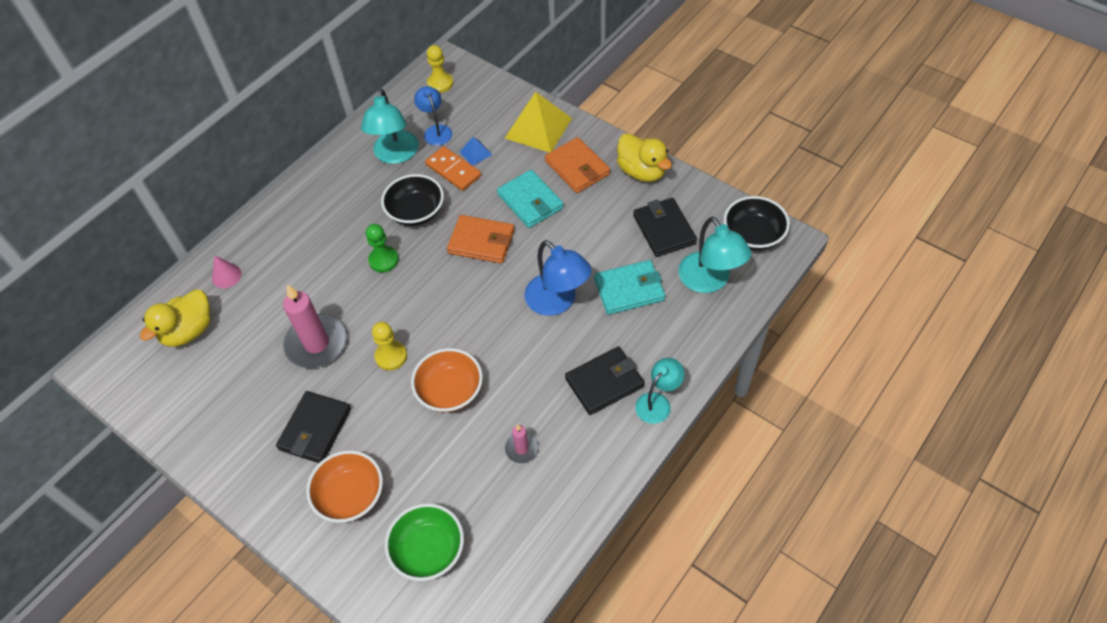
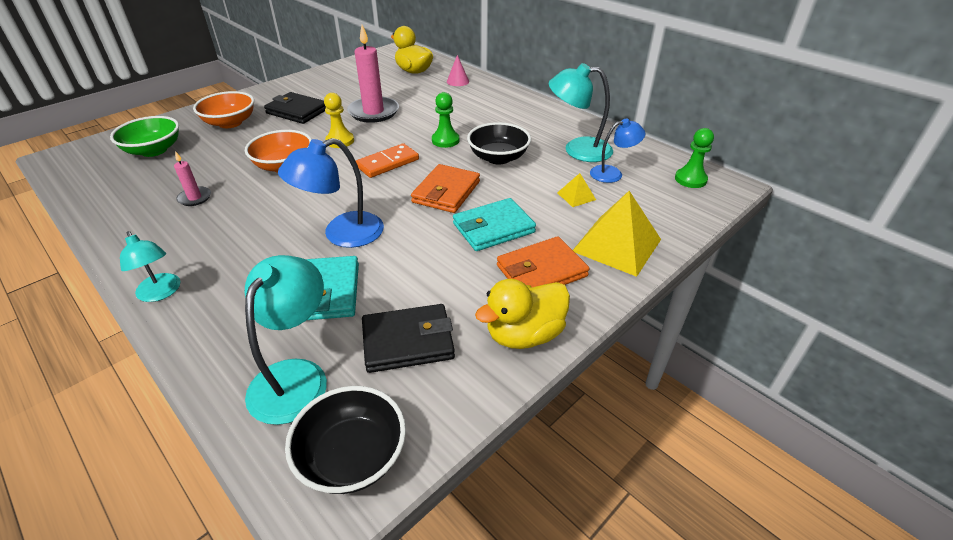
camera: 95 degrees right, 15 degrees down
(440, 83) = (690, 179): yellow pawn -> green pawn
(453, 170) = (551, 181): orange domino -> orange domino (387, 163)
(475, 153) = (576, 196): blue pyramid -> yellow pyramid
(604, 382) = (219, 256): black wallet -> none
(709, 281) = (295, 376): turquoise lamp -> turquoise lamp turned 120 degrees clockwise

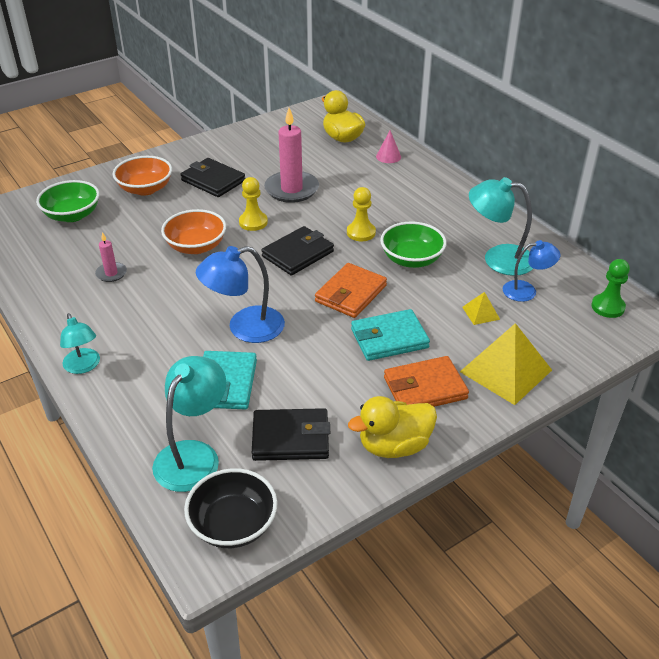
camera: 10 degrees right, 0 degrees up
(387, 163) = (298, 254): orange domino -> black wallet
(445, 140) = (361, 233): green pawn -> yellow pawn
(498, 158) = (411, 259): black bowl -> green bowl

